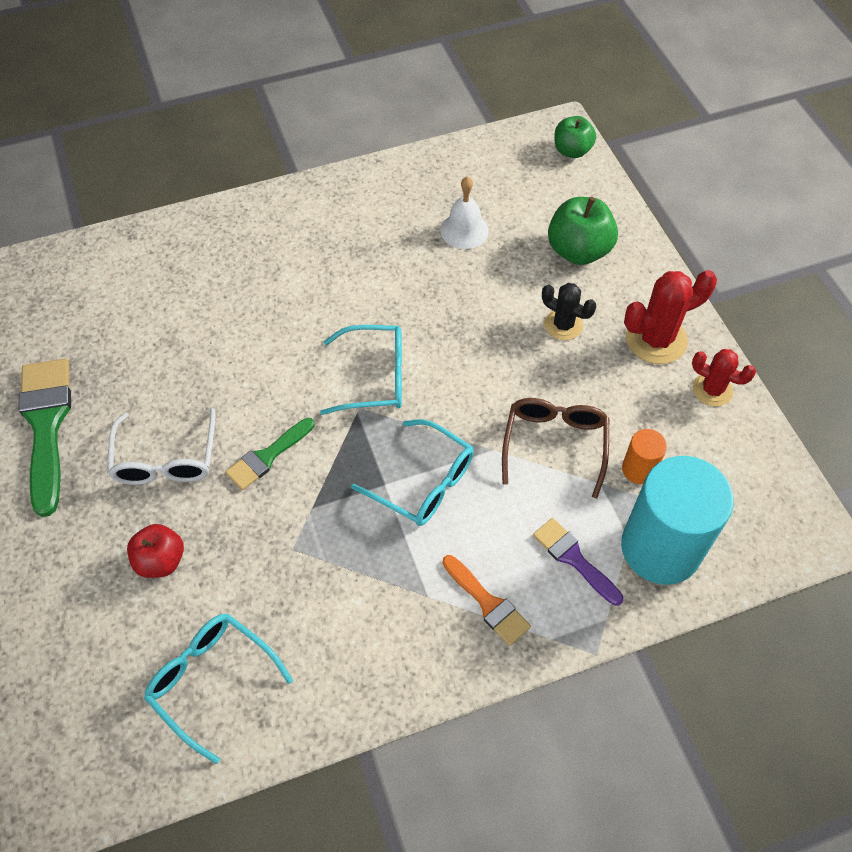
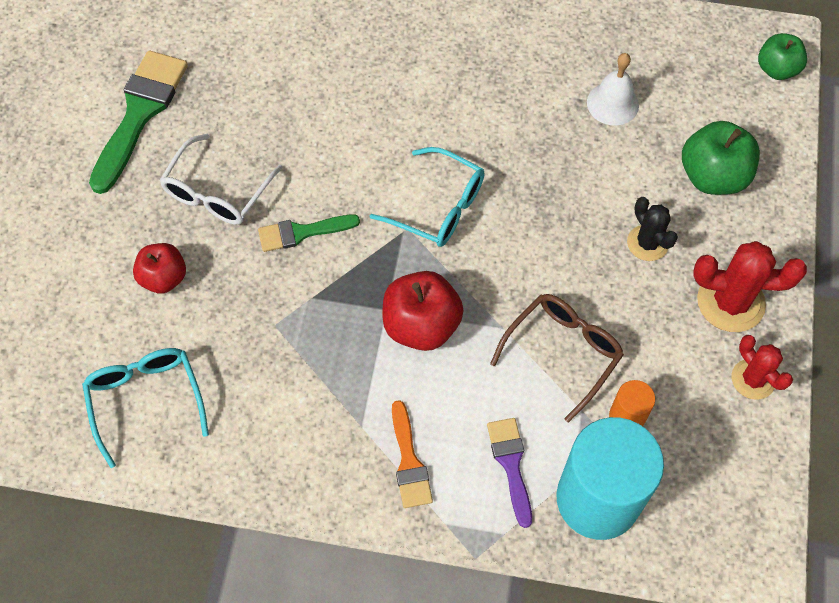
camera: 30 degrees right, 5 degrees up
(423, 482) = (421, 325): turquoise glasses -> red apple

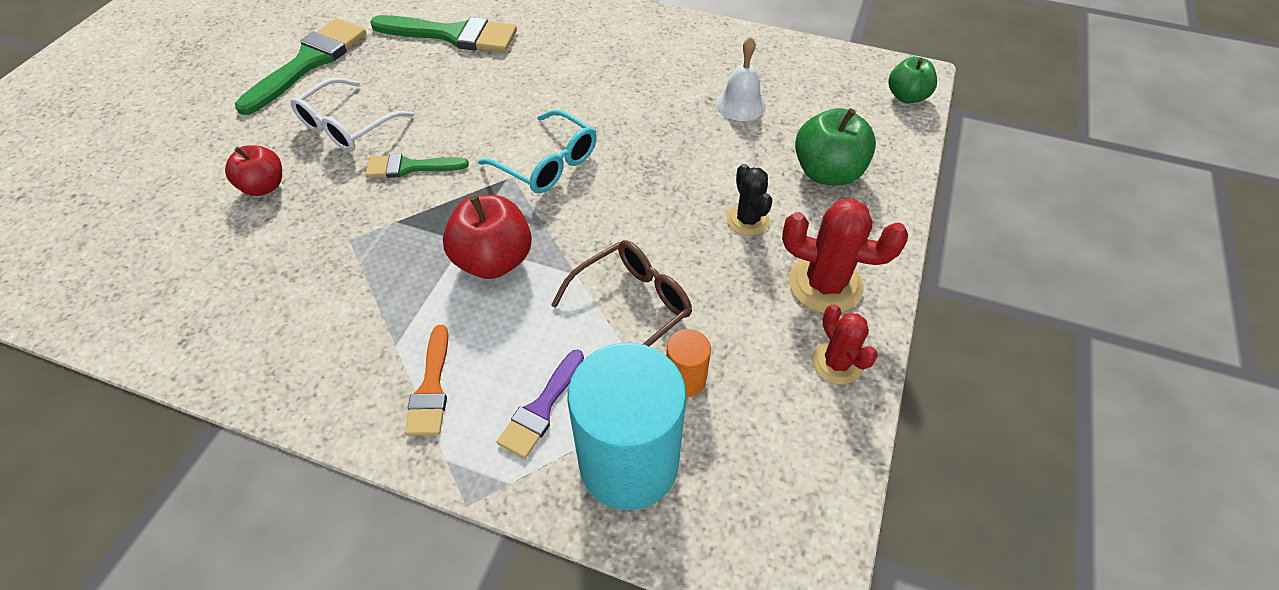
camera: 10 degrees right, 10 degrees down
(146, 400) = (191, 287): turquoise glasses -> none
(283, 53) = (453, 35): none -> green brush
(511, 464) = (541, 409): purple brush -> purple brush turned 150 degrees counterclockwise

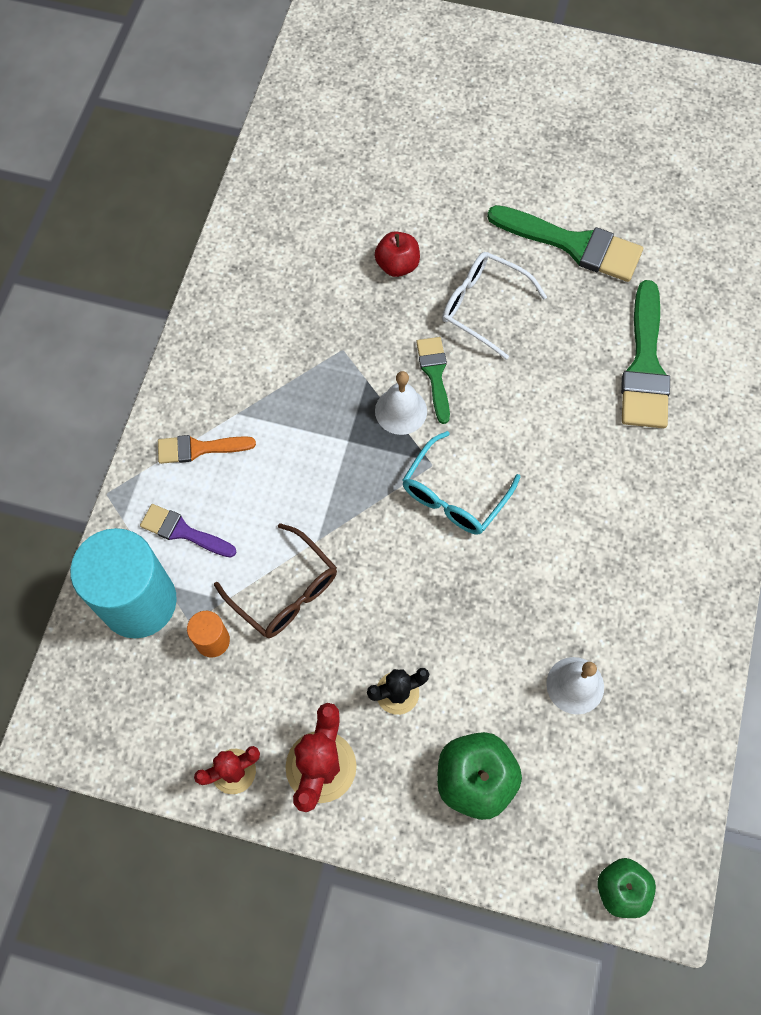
camera: 85 degrees right, 15 degrees up
(443, 196) = (401, 411): none -> white bell
(494, 260) = (328, 469): red apple -> none

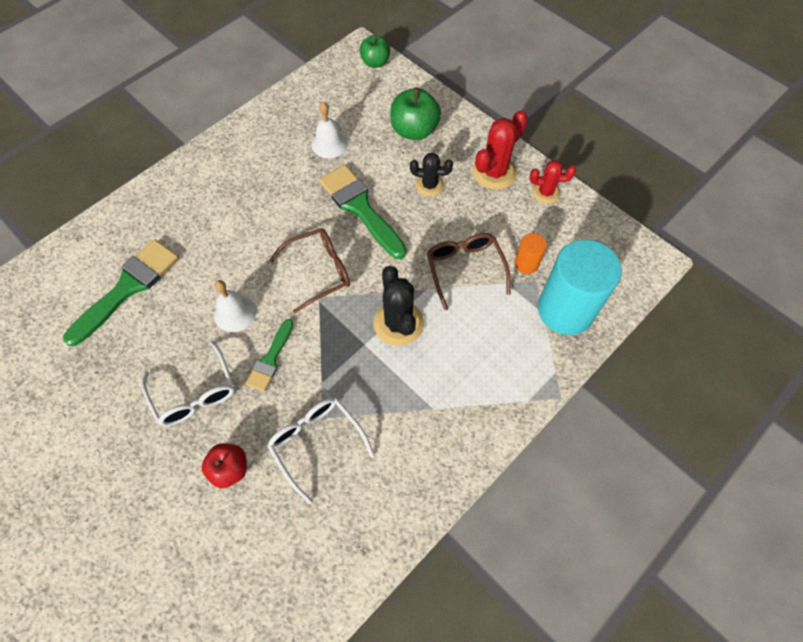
camera: 150 degrees left, 5 degrees down
(183, 531) = (515, 340): purple brush -> none
(199, 448) = (475, 395): orange brush -> none
(325, 482) = (398, 323): none -> black cactus
(332, 325) = (316, 443): none -> white glasses
(401, 411) = (313, 345): white bell -> white bell (235, 313)
(454, 495) = (319, 271): turquoise glasses -> brown glasses
(573, 244) = (85, 407): green brush -> green brush (360, 208)

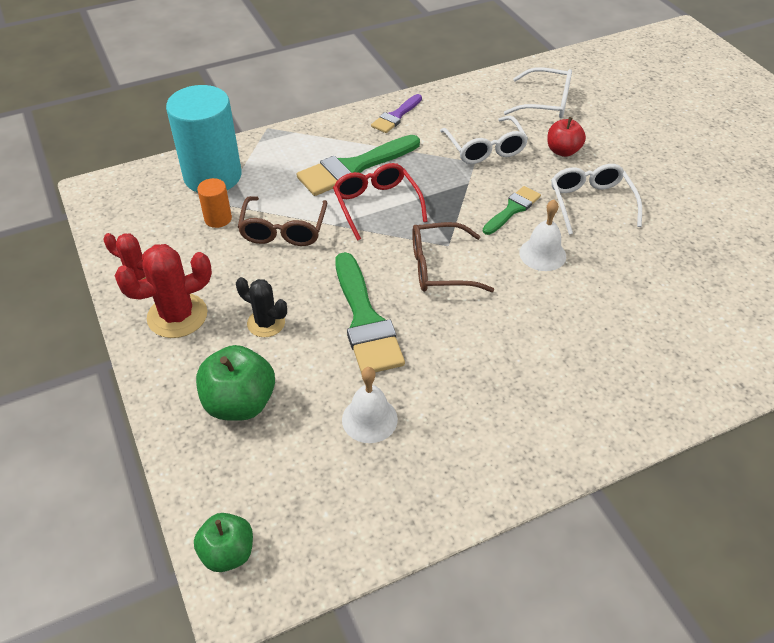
camera: 160 degrees left, 15 degrees down
(128, 287) = (666, 308): green brush -> green brush (353, 168)
(260, 564) = (546, 102): none -> white glasses
(398, 323) = (376, 205): black cactus -> red glasses
(433, 467) = (396, 116): none -> purple brush

